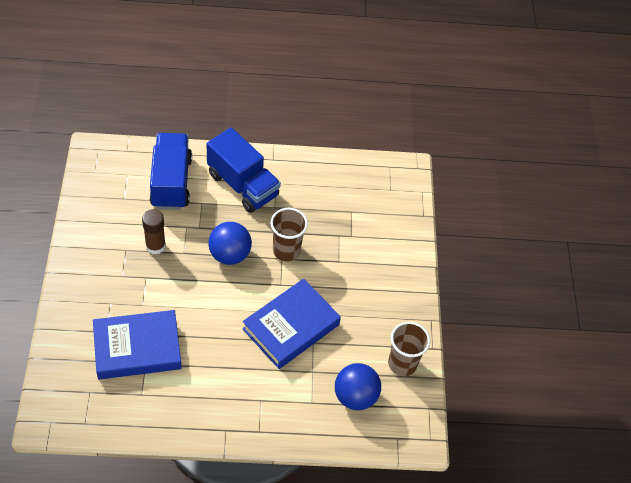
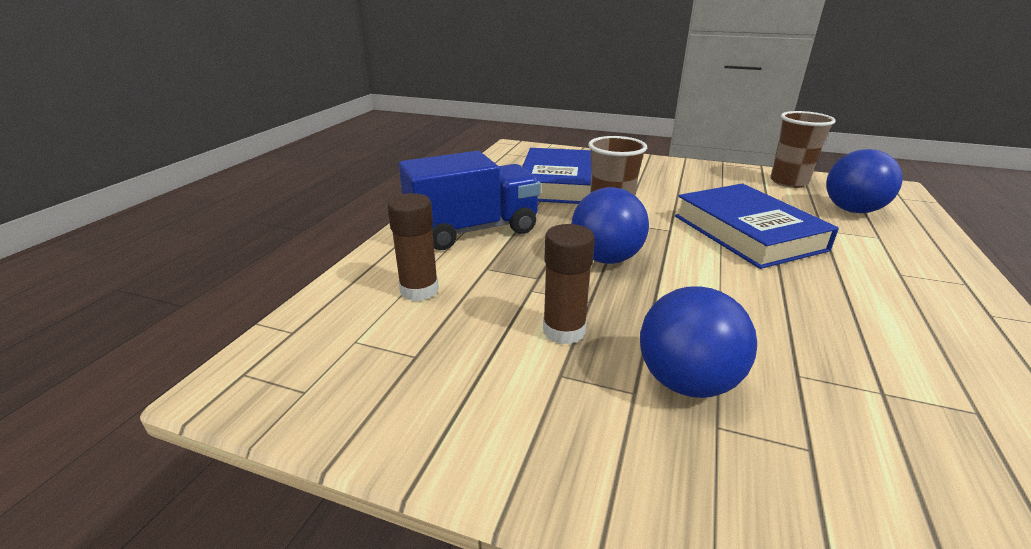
camera: 65 degrees left, 25 degrees down
(132, 293) = (686, 382): none -> blue ball
(137, 348) = (844, 398): blue book -> blue book (558, 183)
(171, 182) = (419, 290): blue truck -> brown glue stick

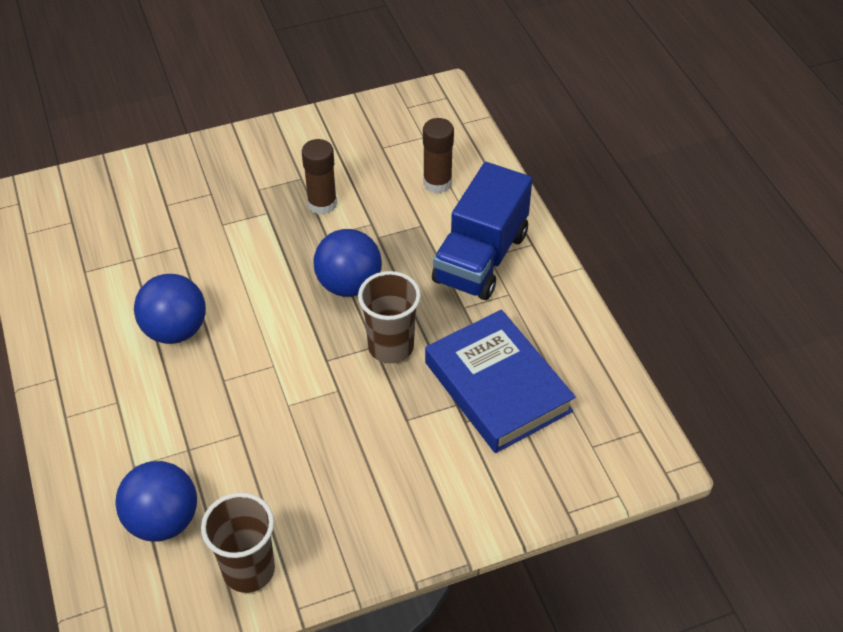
camera: 140 degrees right, 20 degrees up
(686, 382) = (236, 208): blue ball -> blue ball (175, 330)
(747, 232) = (256, 397): blue book -> none

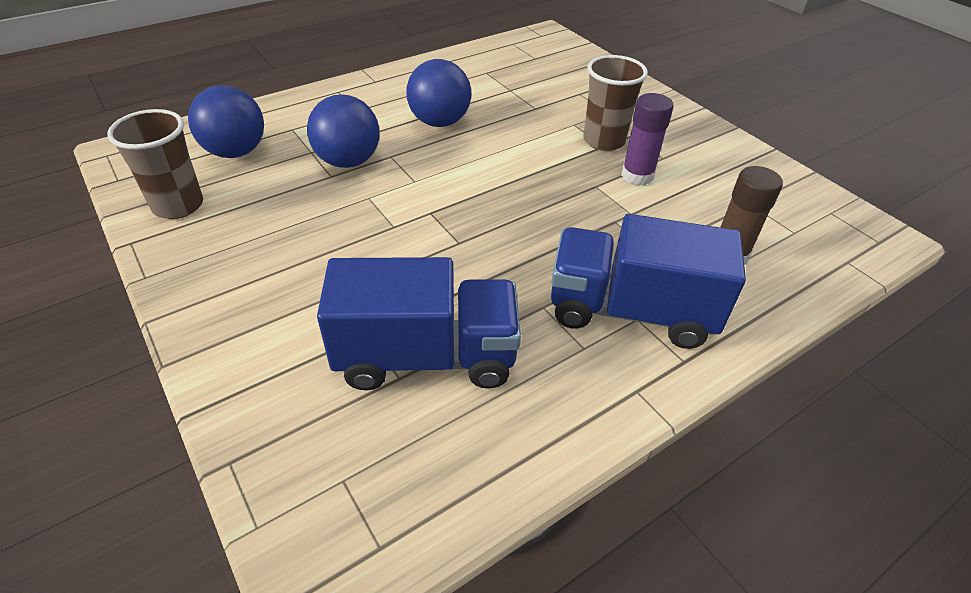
camera: 75 degrees right, 5 degrees down
(322, 204) = (637, 176): brown glue stick -> purple glue stick
(349, 284) = (536, 211): blue ball -> blue ball (348, 161)
(391, 347) = (461, 254): brown cup -> brown cup (604, 141)
(497, 387) = (426, 356): blue book -> blue truck

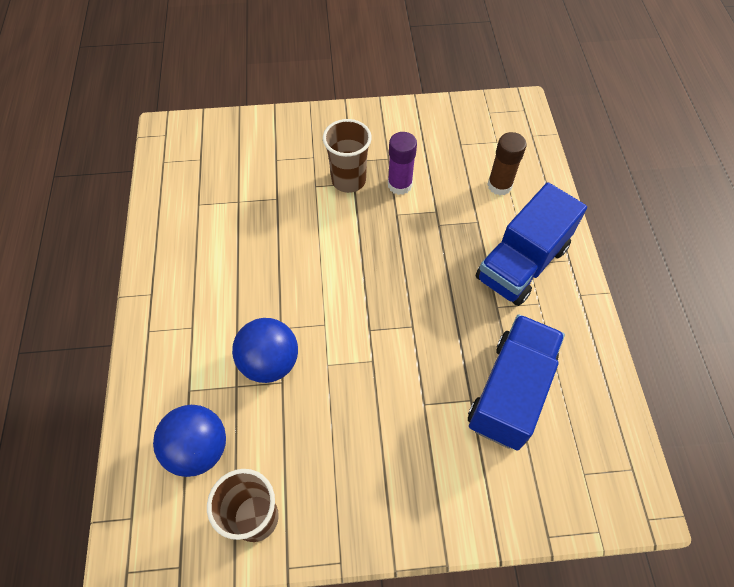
camera: 60 degrees left, 15 degrees up
(439, 122) = (254, 273): blue ball -> none

